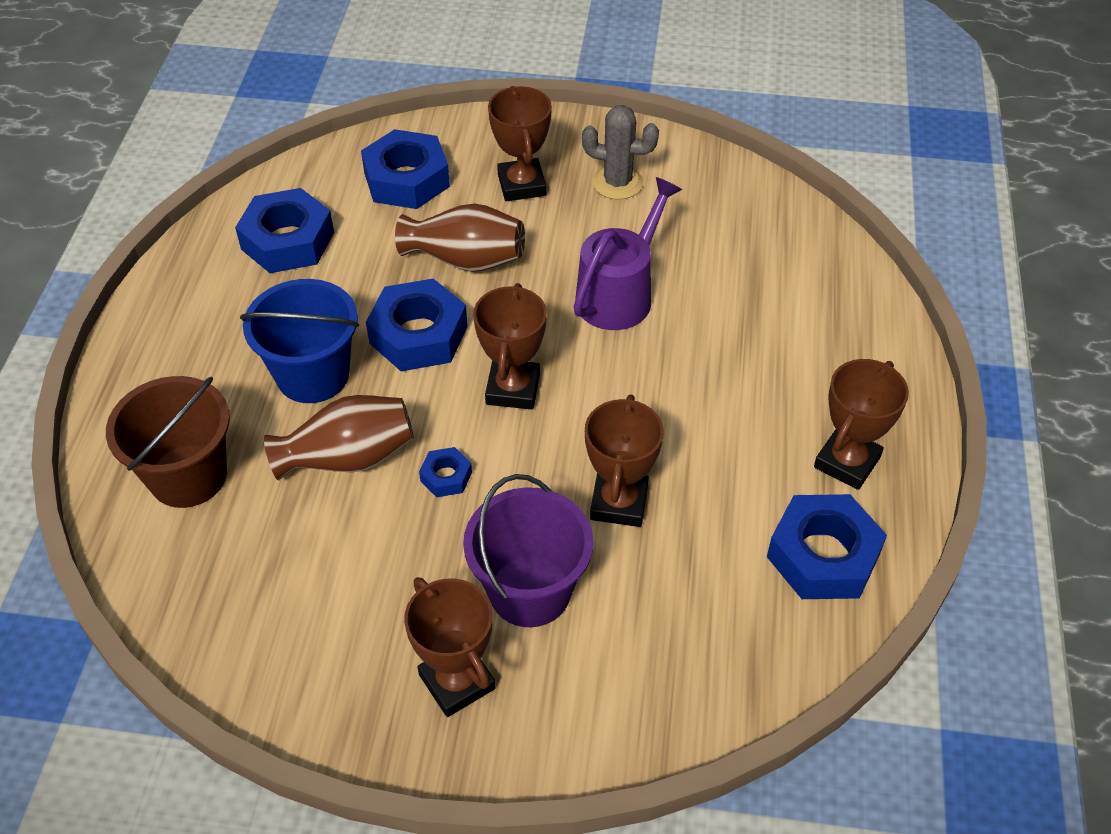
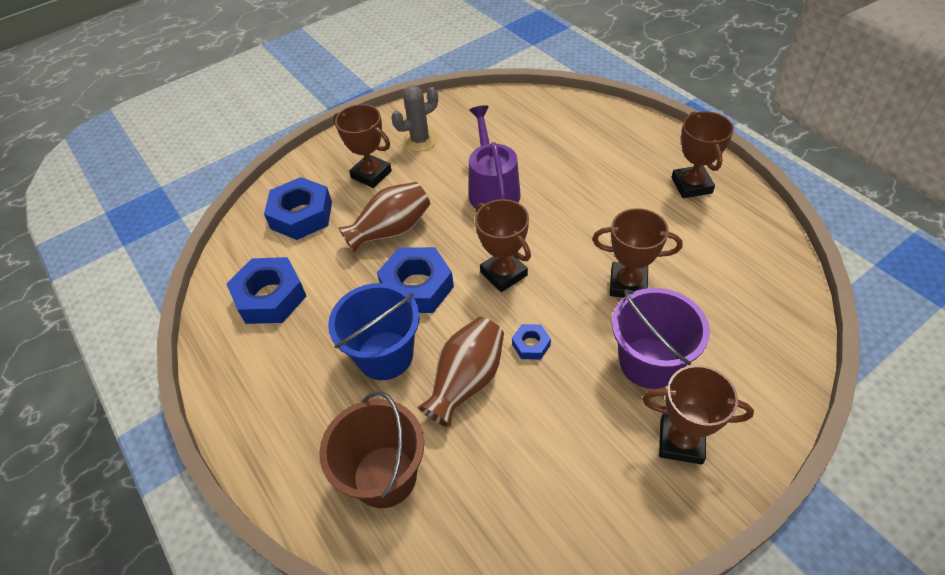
camera: 40 degrees left, 0 degrees up
(619, 503) = (628, 284): brown trophy -> brown trophy turned 45 degrees counterclockwise
(823, 555) = (739, 232): blue nut -> none

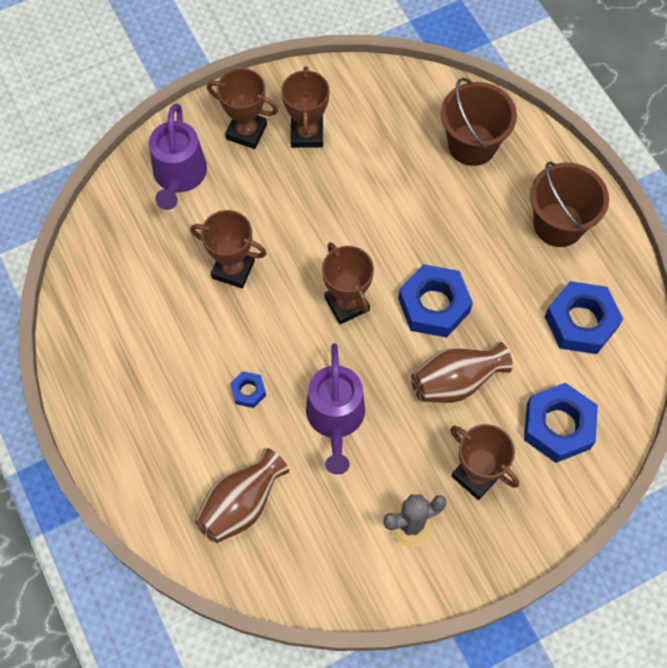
camera: 175 degrees left, 15 degrees up
(282, 390) = (558, 224): none -> brown bucket
(385, 355) = (468, 240): blue bucket -> none
(466, 381) = (400, 205): brown vase -> brown vase (241, 504)
(531, 345) = (338, 227): blue nut -> blue nut (248, 391)
(649, 363) = (245, 193): purple bucket -> none
(691, 185) = (117, 377): brown trophy -> brown trophy (307, 134)
(735, 369) = (179, 176): none -> purple watering can

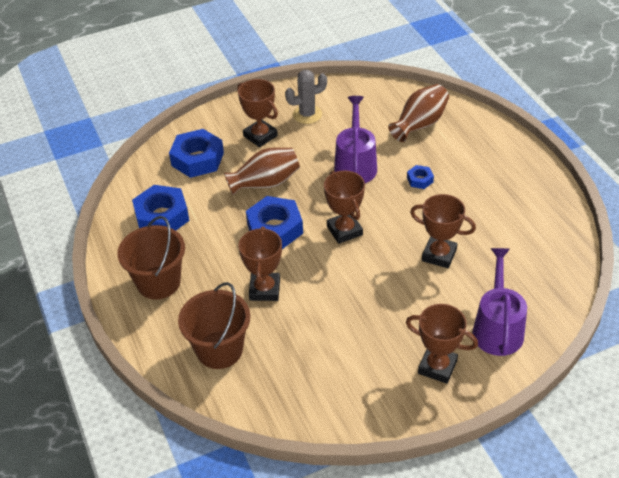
camera: 175 degrees left, 20 degrees down
(307, 134) = (378, 363): brown trophy -> brown trophy (264, 289)

